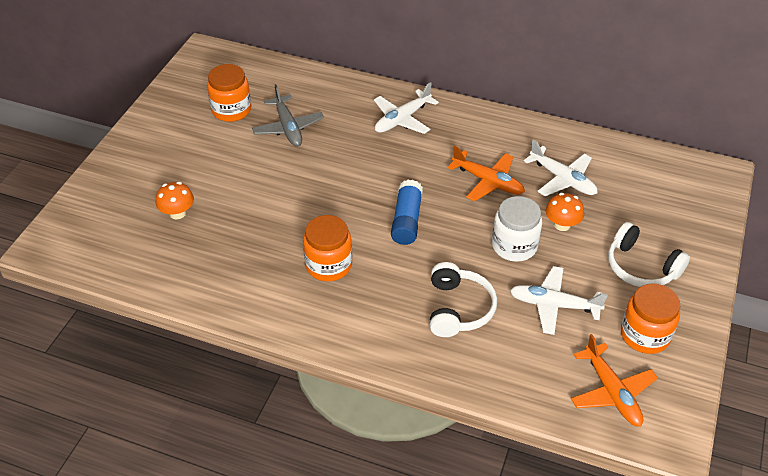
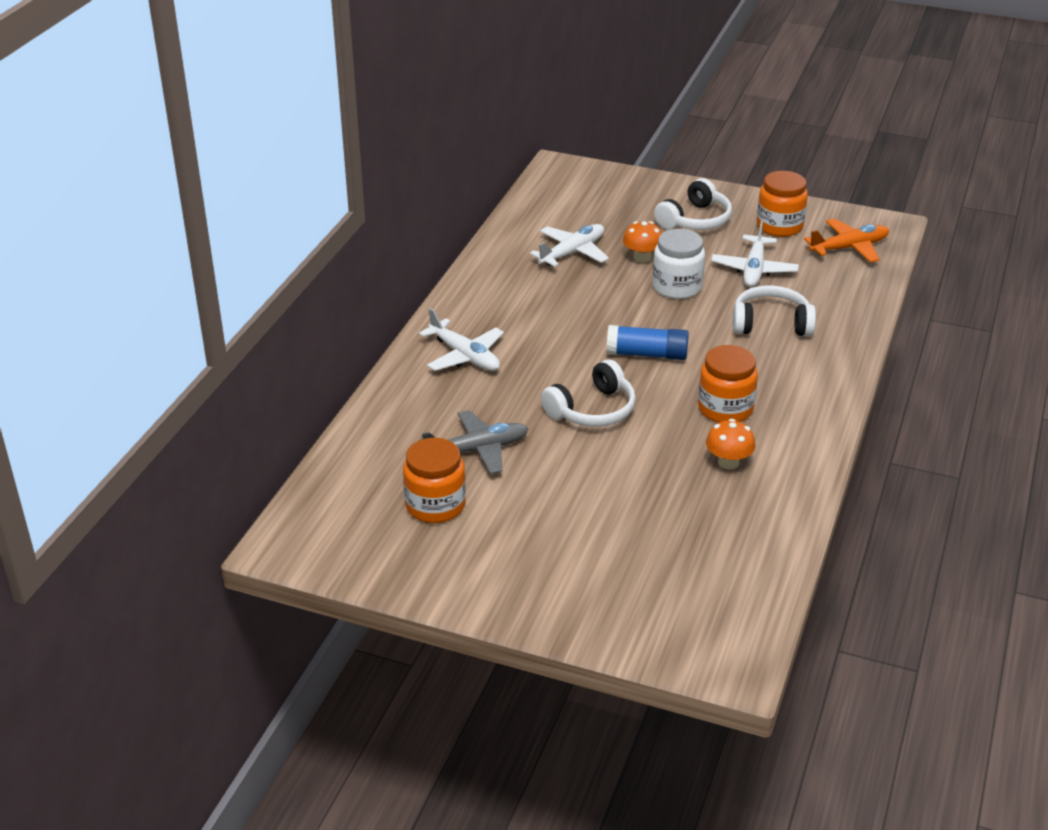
camera: 90 degrees left, 10 degrees down
(177, 213) = (653, 539): orange mushroom -> orange mushroom (728, 462)
(331, 186) = (592, 410): none -> white headphones
(488, 182) = (578, 298): orange plane -> none

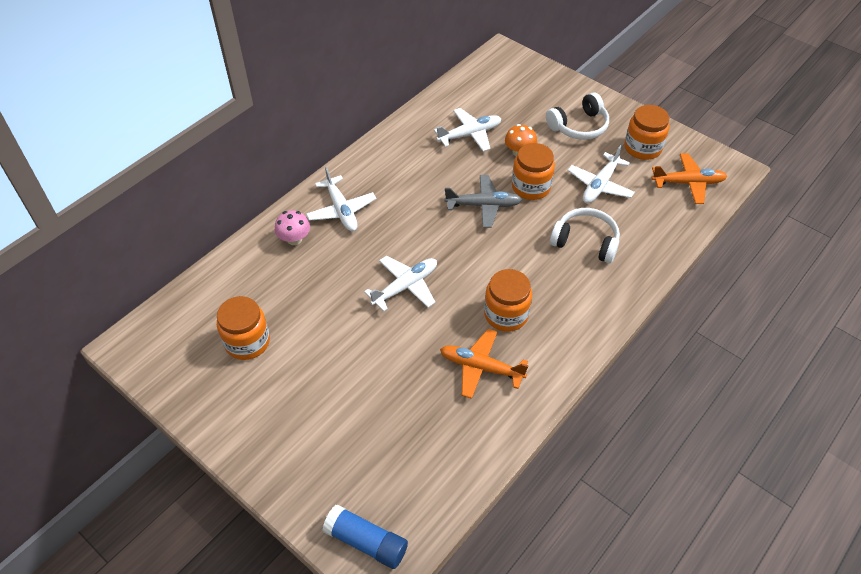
camera: 20 degrees right, 15 degrees up
(425, 395) = (294, 239): none -> pink mushroom
(478, 450) = (304, 299): grey plane -> grey plane (483, 205)
(592, 410) = (405, 286): white headphones -> white plane
(647, 354) = (474, 245): blue glue stick -> blue glue stick (366, 542)
(677, 287) = (531, 187): white jar -> orange jar
(728, 462) = (481, 367): orange mushroom -> orange plane

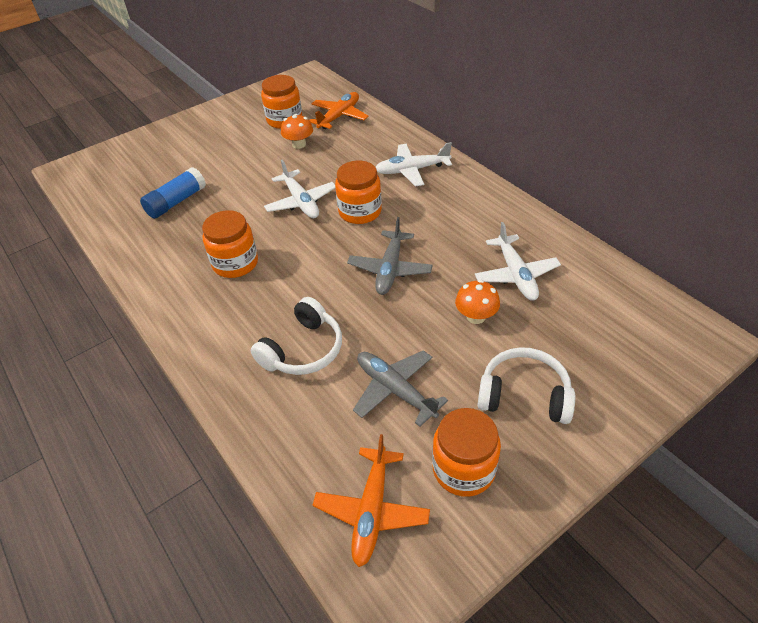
camera: 105 degrees right, 5 degrees down
(294, 239) = (383, 143): pink mushroom -> none
(301, 314) = (299, 144): none -> orange mushroom
(366, 542) = (89, 165): blue glue stick -> blue glue stick (176, 202)
(481, 367) = (188, 238): orange plane -> orange plane (339, 116)
(531, 187) = (409, 316): orange jar -> orange jar (360, 212)
(579, 126) = (524, 395): white headphones -> white headphones turned 120 degrees clockwise
(600, 185) = (395, 390): white plane -> grey plane

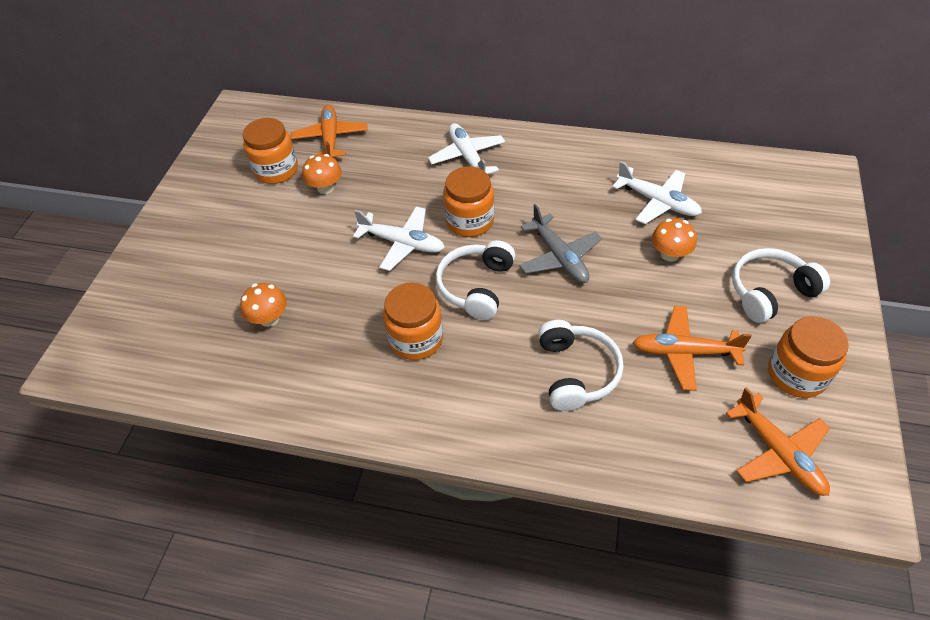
camera: 40 degrees left, 5 degrees up
(176, 202) = (269, 318): blue glue stick -> orange mushroom
(311, 255) = (476, 286): none -> white headphones
(395, 390) = (684, 352): grey plane -> orange plane
(412, 170) = (467, 157): white plane -> white plane turned 120 degrees clockwise

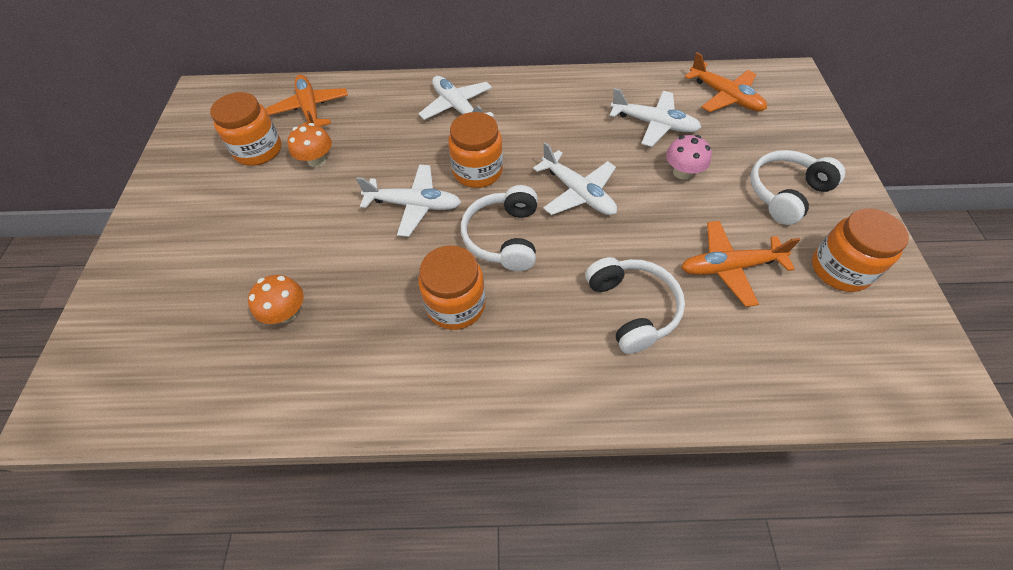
camera: 15 degrees left, 5 degrees up
(559, 257) = (578, 193): grey plane -> white plane
(670, 254) = (682, 172): orange mushroom -> pink mushroom
(778, 453) = (853, 352): orange plane -> orange plane (725, 97)

